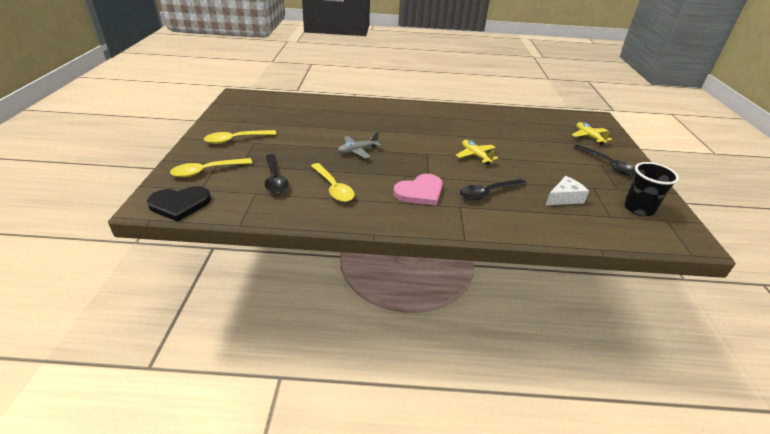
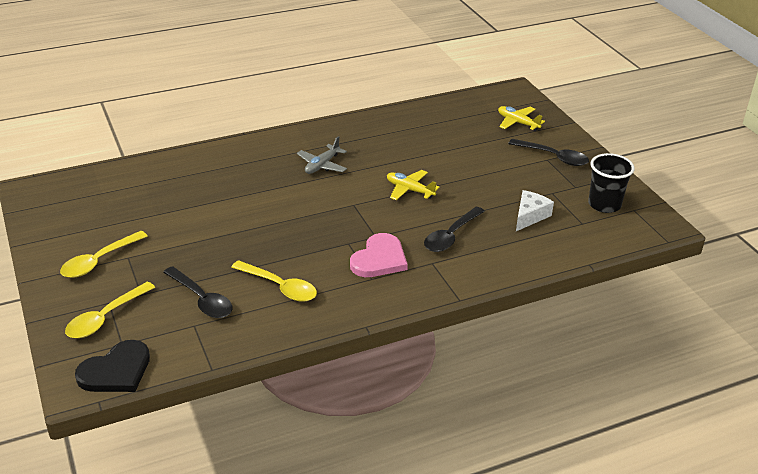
camera: 25 degrees left, 0 degrees up
(357, 151) = (269, 227): grey plane -> grey plane (322, 165)

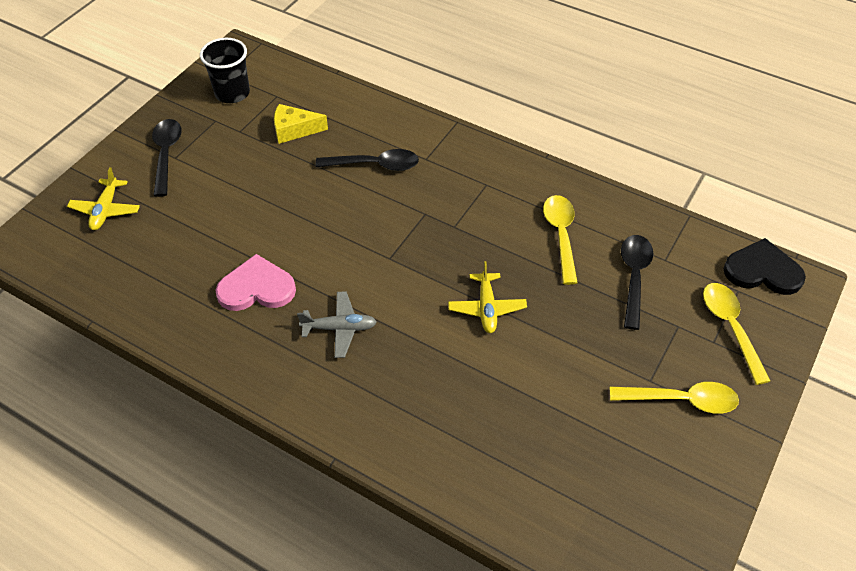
camera: 125 degrees left, 15 degrees up
(105, 318) = (730, 327): yellow spoon -> yellow spoon turned 105 degrees counterclockwise
(379, 259) = (455, 193): pink heart -> pink heart (256, 288)
(409, 190) = (324, 229): yellow plane -> yellow plane (486, 308)
(529, 216) = (294, 130): white cheese -> yellow cheese

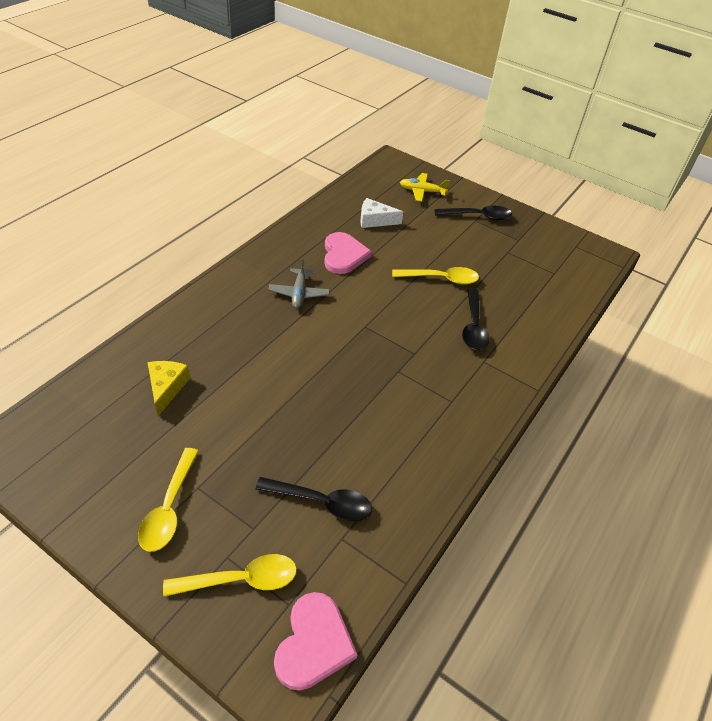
camera: 90 degrees right, 5 degrees down
(176, 259) = (375, 220): none -> white cheese
(232, 93) = (553, 249): black cup -> none
(294, 130) = (512, 281): yellow cheese -> yellow cheese (166, 388)
(486, 308) = (303, 381): yellow plane -> none
(560, 235) = (382, 450): yellow spoon -> yellow spoon (441, 279)
(762, 271) = (313, 643): black heart -> pink heart

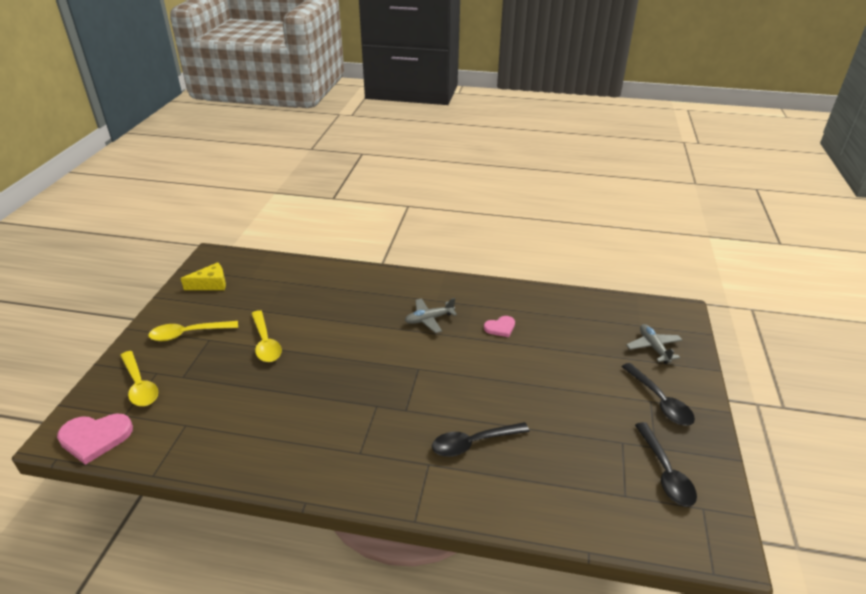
camera: 70 degrees right, 10 degrees down
(166, 388) = (288, 295): yellow cheese -> yellow cheese (211, 284)
(322, 502) = (215, 403): black spoon -> black spoon (665, 472)
(344, 255) = (500, 327): pink heart -> pink heart, size x0.59
(375, 220) = (569, 330): white cheese -> none
(422, 191) = (653, 347): yellow plane -> grey plane
(441, 279) = (525, 400): yellow spoon -> yellow spoon (265, 343)

